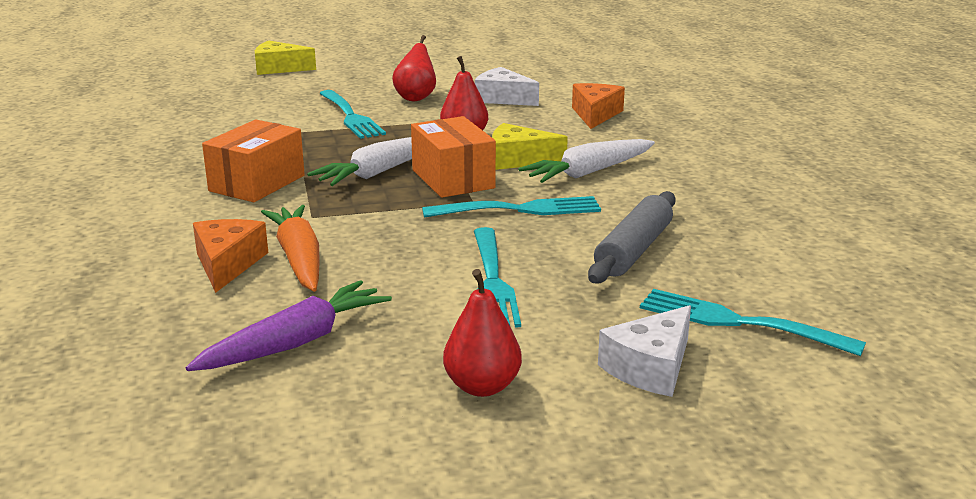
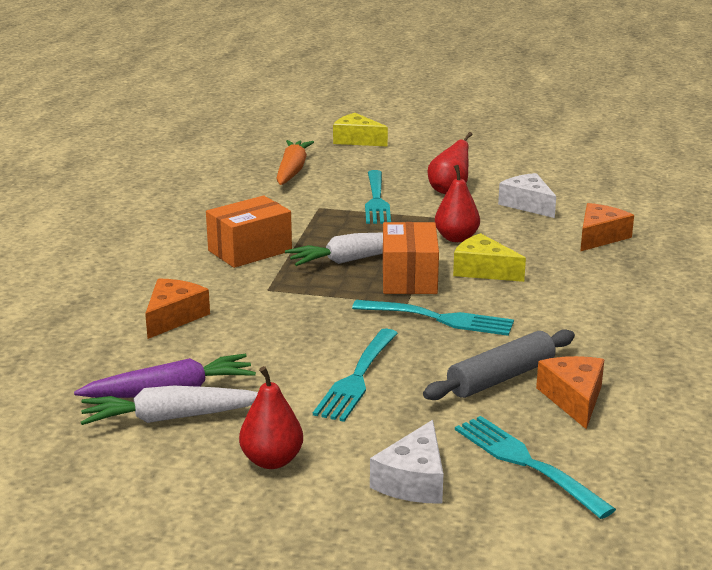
camera: 25 degrees right, 0 degrees up
(299, 259) = (227, 324): orange carrot -> orange carrot (292, 170)
(588, 172) = (534, 295): white carrot -> white carrot (170, 418)
(650, 367) = (413, 480): white cheese -> white cheese turned 45 degrees counterclockwise
(719, 254) = (574, 399): none -> orange cheese

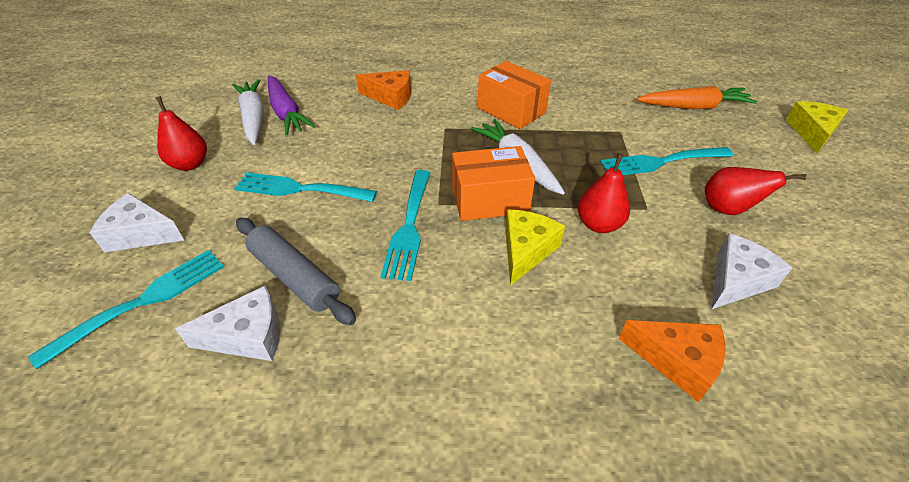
camera: 80 degrees right, 20 degrees up
(574, 399) = (248, 336): orange cheese -> white cheese

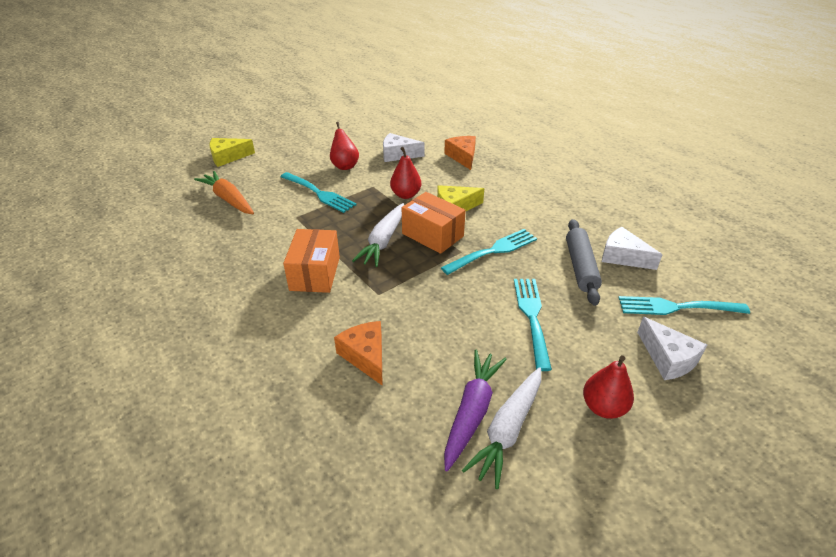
camera: 130 degrees left, 5 degrees down
(300, 189) = (532, 317): turquoise fork -> turquoise fork turned 150 degrees counterclockwise

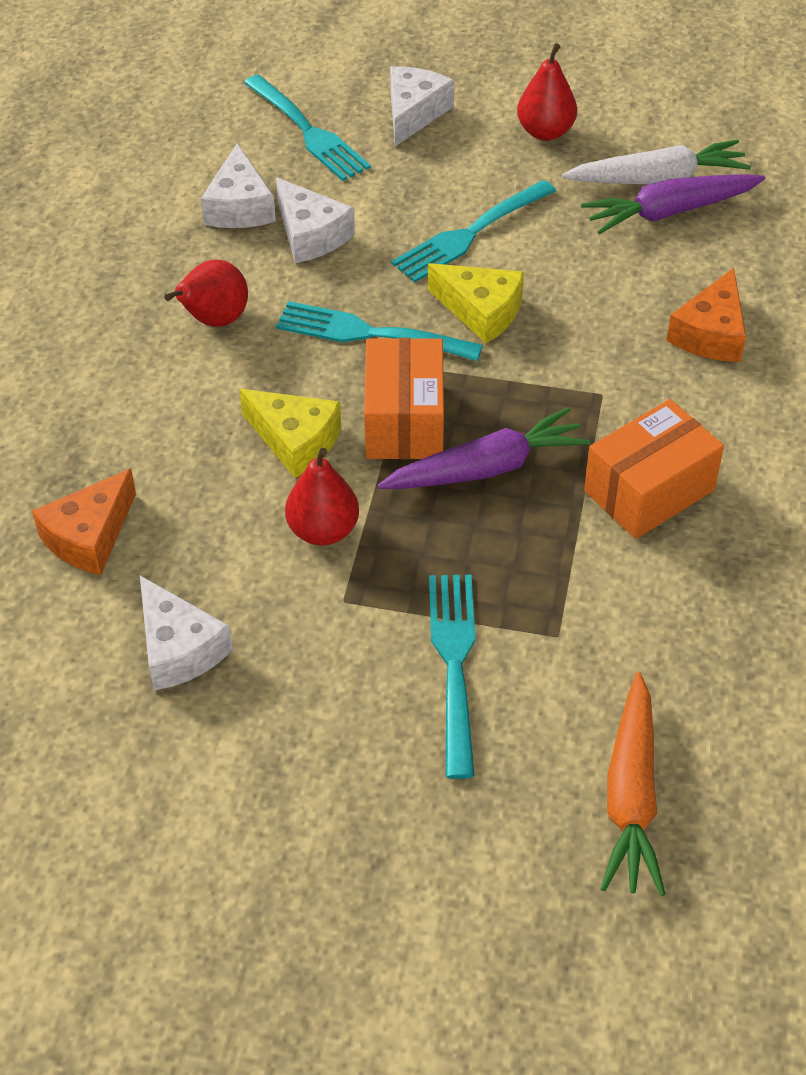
camera: 130 degrees left, 10 degrees up
(228, 157) = (505, 976): yellow cheese -> yellow cheese (481, 311)
(345, 166) = (315, 706): red pear -> red pear (214, 320)
(383, 241) = (486, 468): white carrot -> purple carrot
(580, 267) = (310, 235): grey rolling pin -> white cheese

